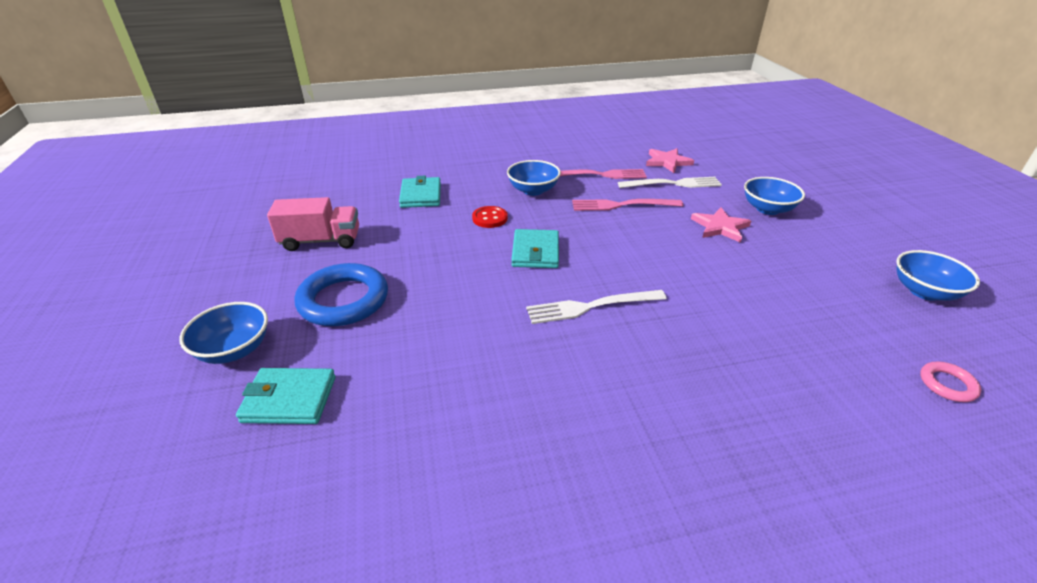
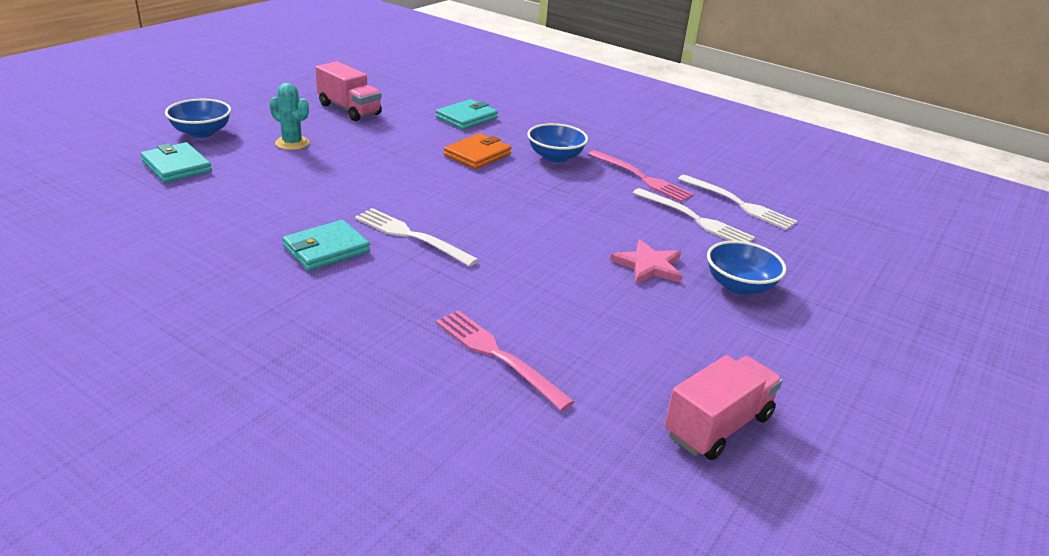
camera: 45 degrees right, 5 degrees down
(343, 300) = (292, 143): blue ring -> turquoise cactus
(490, 218) = (477, 155): red button -> orange wallet
(535, 252) = (456, 189): turquoise wallet -> turquoise wallet (326, 249)
(622, 205) = (601, 204): pink fork -> pink fork (497, 355)
(667, 162) = (739, 204): pink star -> white fork
(924, 291) = (717, 426): blue bowl -> pink truck
(947, 384) = (538, 461): pink ring -> none

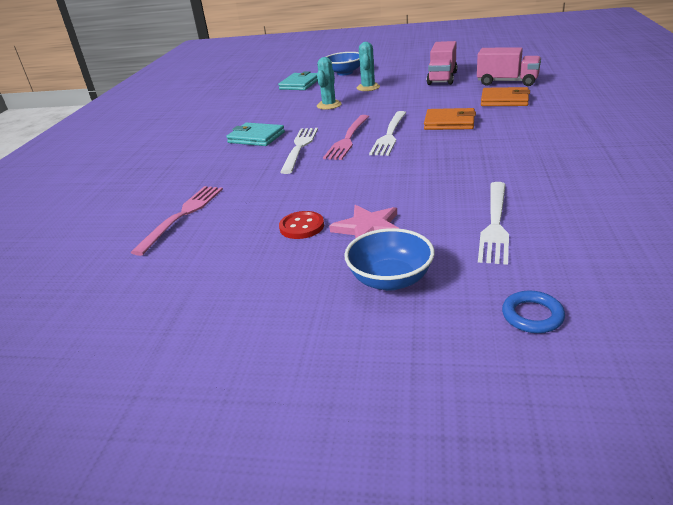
camera: 70 degrees right, 0 degrees up
(304, 179) = (329, 105): none -> turquoise cactus
(466, 118) = (504, 100): turquoise wallet -> orange wallet
(555, 157) = (501, 141): blue bowl -> none
(610, 294) = (302, 227): none -> red button
(641, 178) = (535, 179): pink fork -> pink fork (348, 139)
(717, 426) = (147, 323): pink truck -> pink truck (507, 82)
(739, 204) = (577, 236): white fork -> white fork (389, 135)
(819, 257) = (532, 315): none -> blue ring

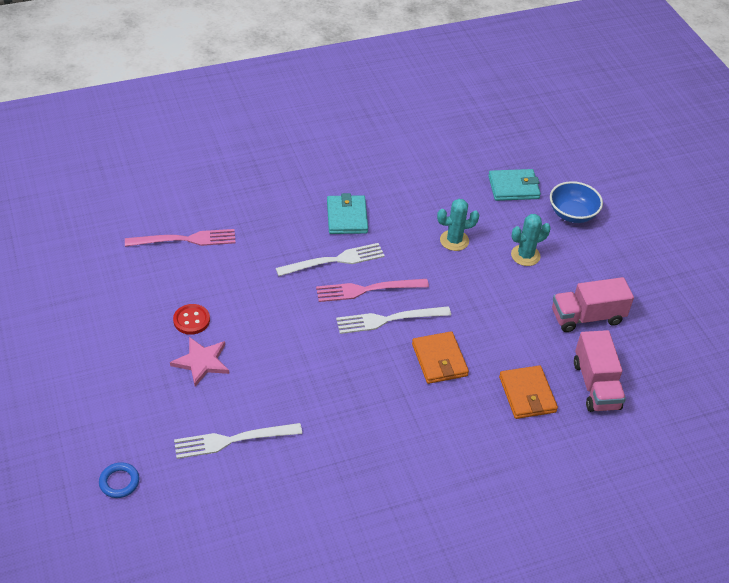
camera: 55 degrees right, 15 degrees up
(390, 279) = (137, 396): blue bowl -> none

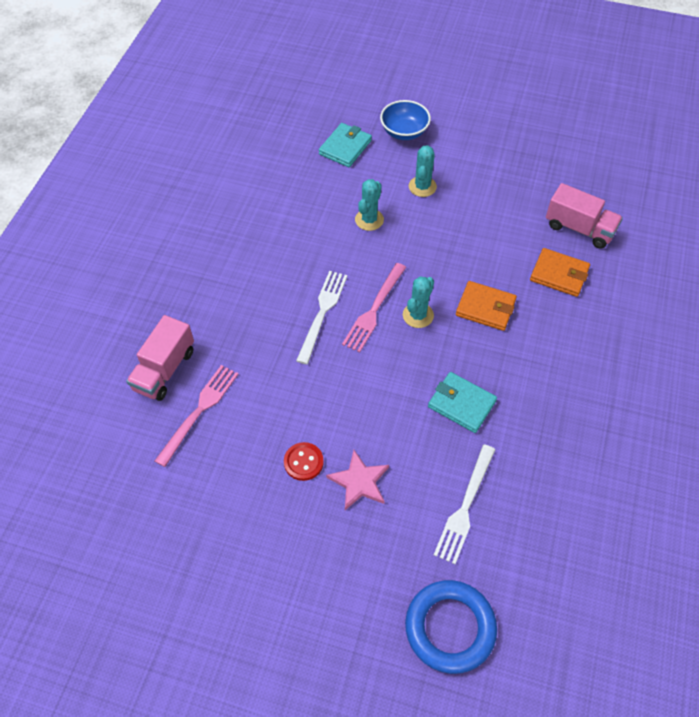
camera: 50 degrees left, 10 degrees up
(119, 482) = (450, 628): blue ring -> blue ring, size x2.11
(347, 217) = (280, 274): turquoise wallet -> turquoise wallet (461, 404)
(388, 319) = (418, 315): white fork -> turquoise cactus
(587, 317) = (512, 191): pink truck -> pink truck (164, 370)

